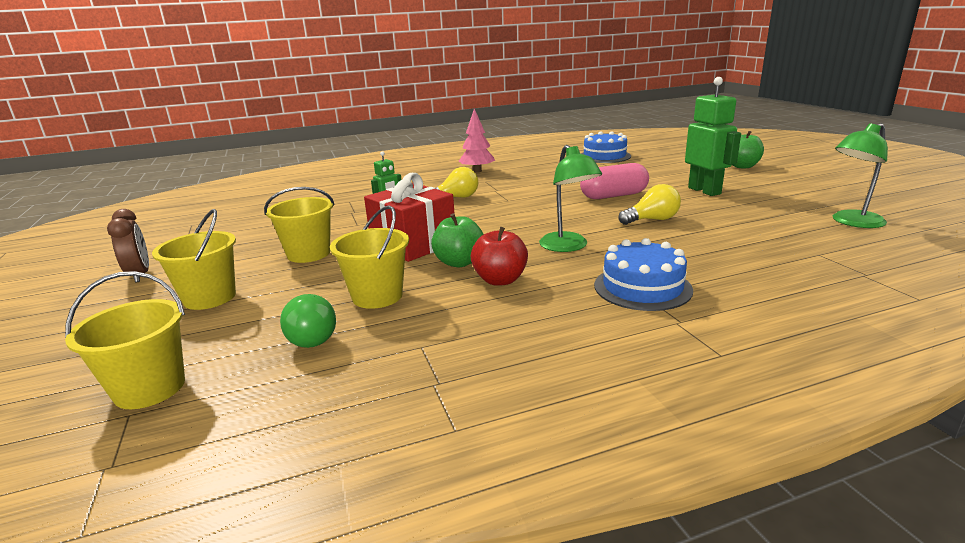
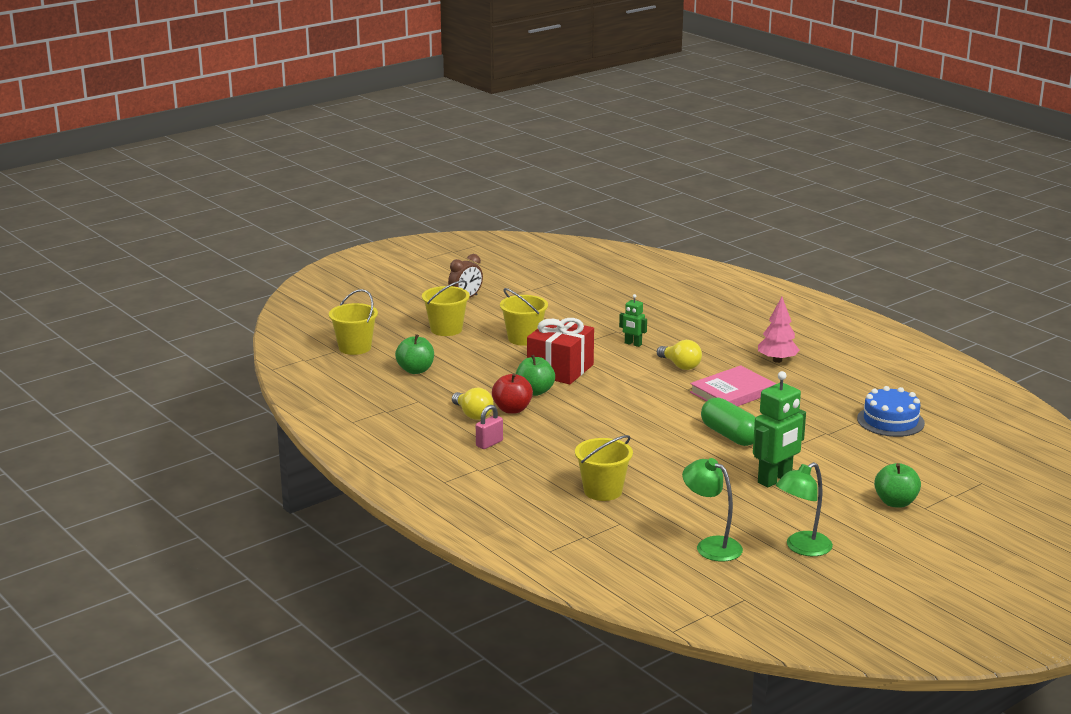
camera: 70 degrees right, 0 degrees up
(312, 336) = (415, 370): green light bulb -> green apple
(377, 296) = (470, 376): yellow bucket -> yellow bucket (603, 491)
(527, 187) = (732, 392): none -> pink book
(568, 247) = (584, 426): green lamp -> green lamp (802, 548)
(596, 305) = (489, 443): none -> pink padlock
(613, 196) = (730, 435): pink capsule -> green capsule
(642, 287) = (523, 457): blue cake -> none
(652, 220) = (667, 456): yellow light bulb -> yellow light bulb (473, 414)

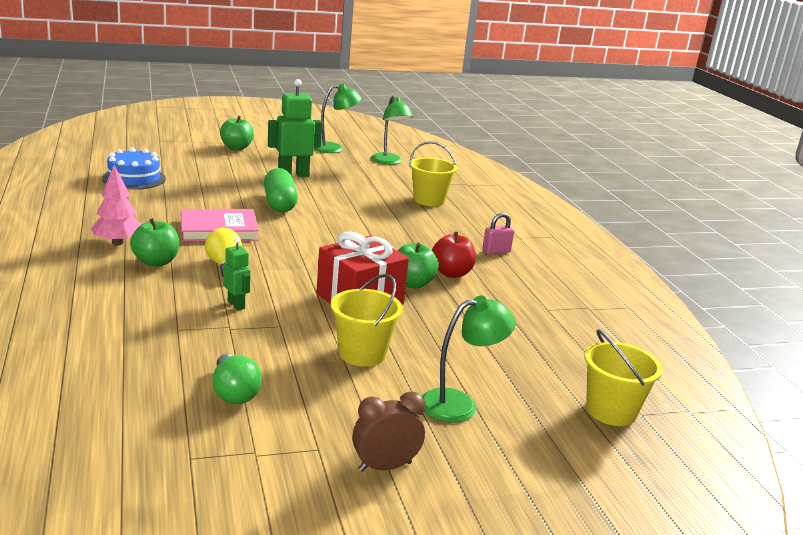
camera: 160 degrees left, 0 degrees up
(415, 370) = (535, 348): green apple -> green apple (156, 262)
(446, 329) = (459, 404): yellow bucket -> green lamp
(473, 414) = (495, 279): yellow light bulb -> none
(570, 305) = (234, 392): none -> green light bulb

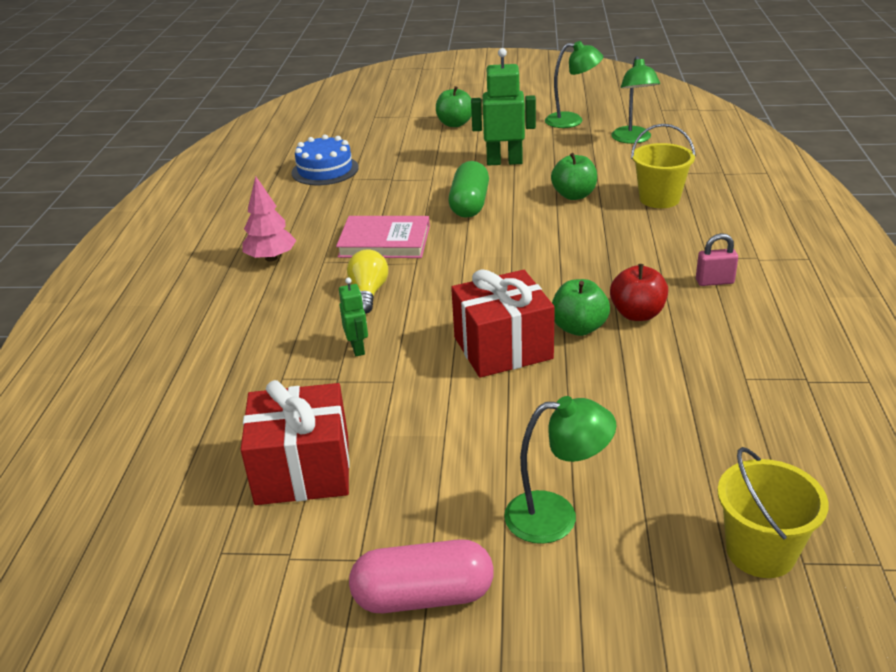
camera: 25 degrees right, 10 degrees up
(156, 262) = (299, 285): green apple -> green apple (574, 195)
(234, 392) = (303, 470): green light bulb -> red gift
(362, 353) = (470, 429): yellow bucket -> none
(385, 466) = (423, 596): brown clock -> pink capsule

